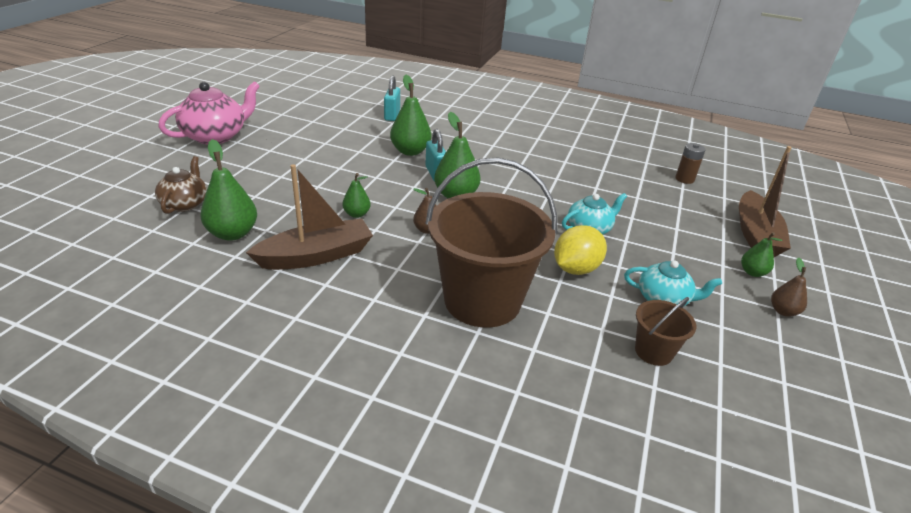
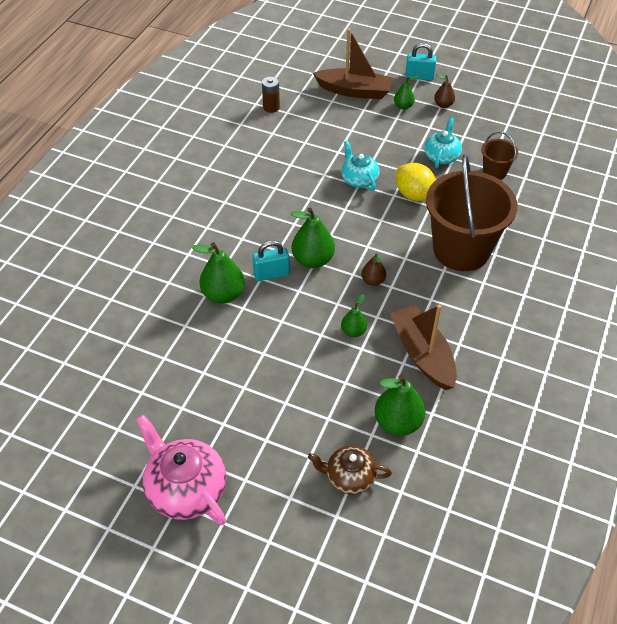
camera: 85 degrees left, 15 degrees up
(392, 115) = (127, 313): turquoise padlock -> turquoise padlock (419, 77)

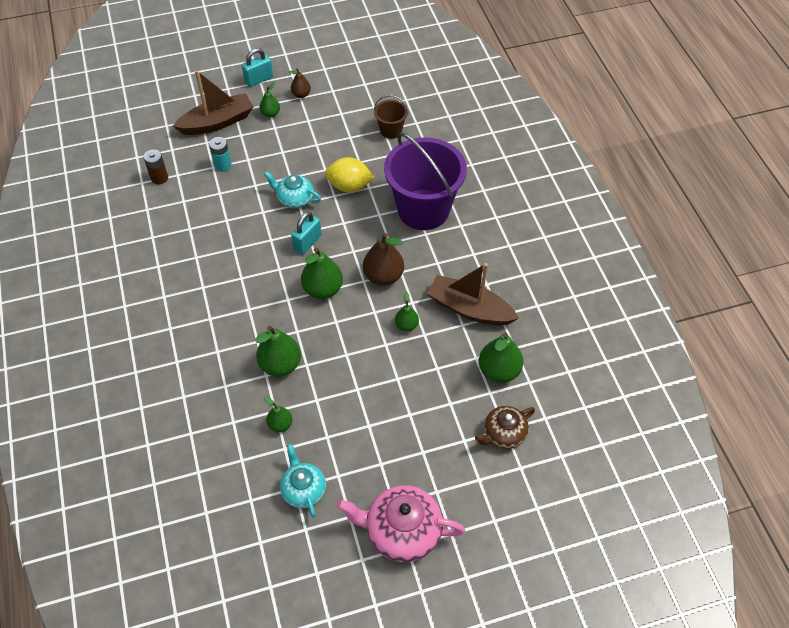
camera: 40 degrees left, 5 degrees up
(178, 338) = (280, 424): none -> green pear
(271, 274) = (302, 322): turquoise padlock -> turquoise padlock (307, 243)
(327, 124) = (223, 165): none -> turquoise battery
(373, 281) = (383, 276): brown pear -> brown pear, size x1.77
(441, 156) = (340, 140): turquoise teapot -> turquoise teapot (303, 489)
(461, 250) = (423, 209): brown bucket -> purple bucket

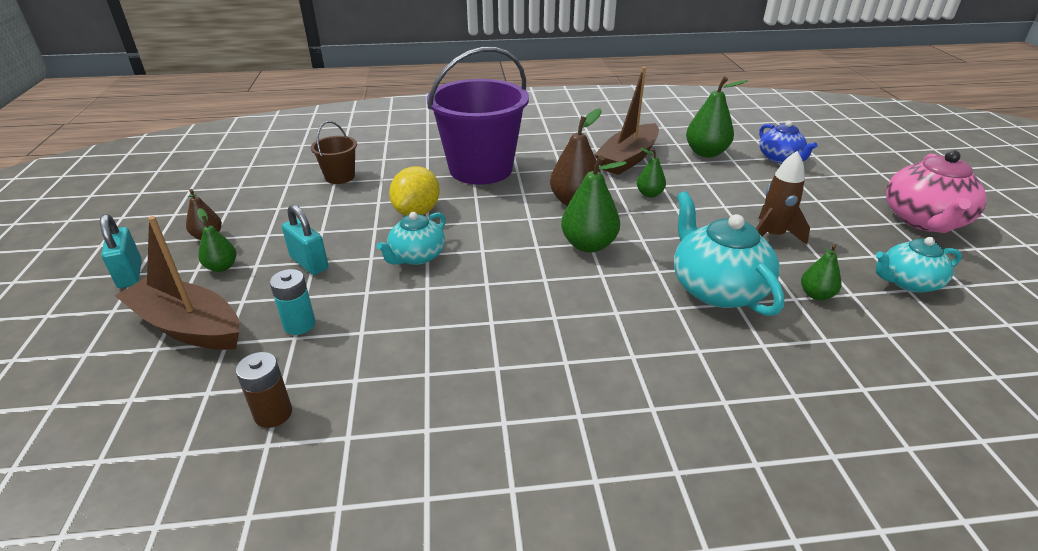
camera: 80 degrees left, 20 degrees down
(217, 122) = (188, 326): brown boat -> brown boat turned 45 degrees counterclockwise
(280, 365) = (717, 288): green pear -> turquoise teapot
(307, 243) = (504, 251): turquoise padlock -> turquoise padlock (309, 263)
(355, 407) = (772, 236): none -> brown rocket
(503, 434) = (780, 158): brown teapot -> blue teapot

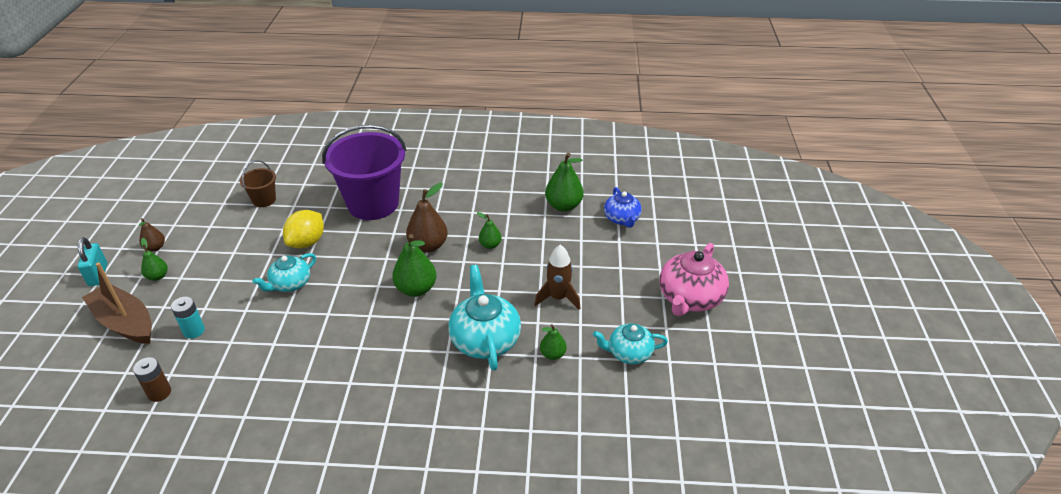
camera: 10 degrees right, 5 degrees up
(309, 263) = (216, 280): turquoise padlock -> none
(628, 159) = (495, 205): brown boat -> none

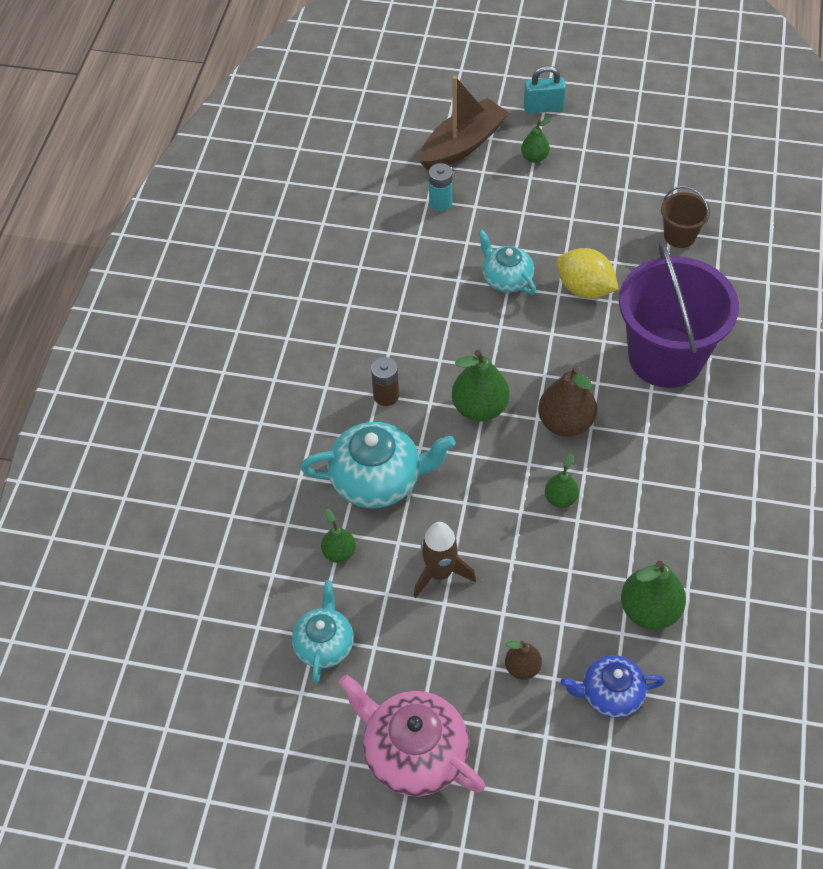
camera: 100 degrees right, 15 degrees up
(155, 248) = (587, 146): brown pear -> brown pear (522, 667)
(159, 393) = (357, 190): brown battery -> brown battery (386, 395)

